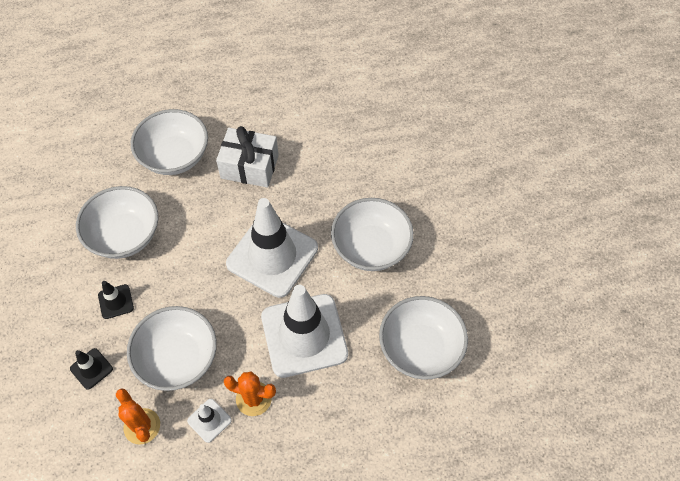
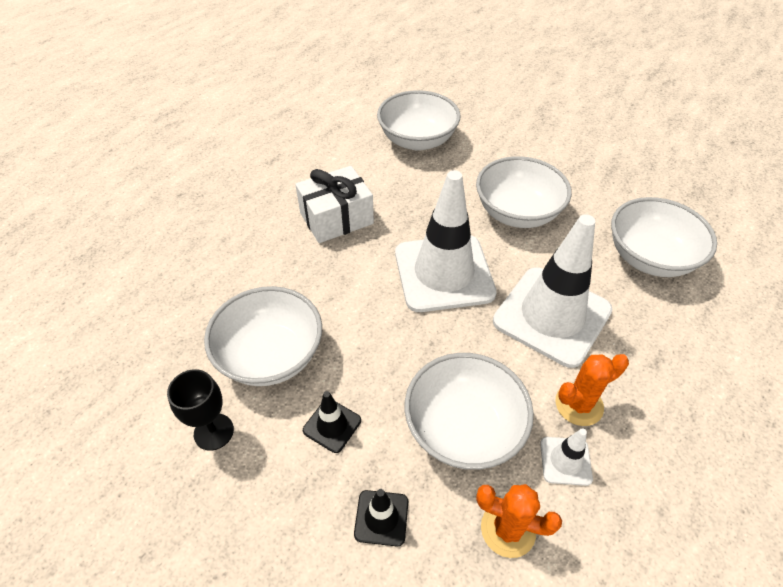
camera: 40 degrees left, 10 degrees down
(59, 259) = (213, 432): none -> black goblet
(174, 156) = (249, 253): white bowl -> white bowl (417, 140)

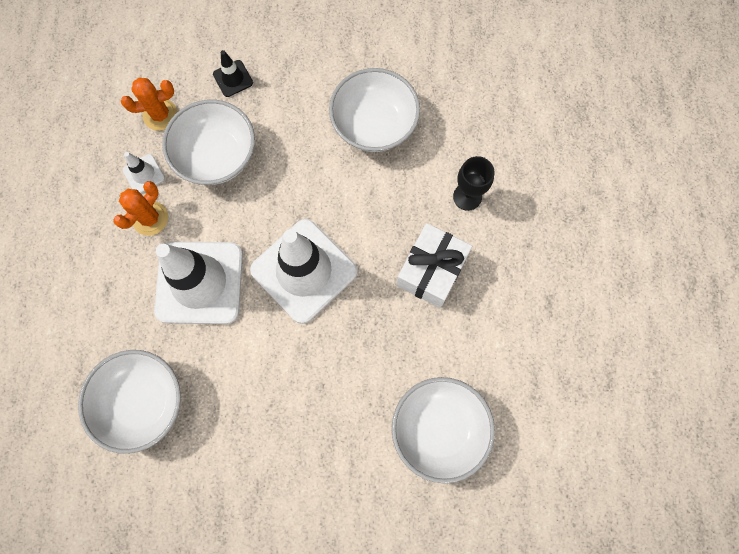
camera: 145 degrees right, 25 degrees up
(213, 432) = (364, 61): black goblet -> black goblet (467, 197)
(332, 425) = (298, 107): black traffic cone -> none
(517, 212) = (282, 384): white bowl -> none

